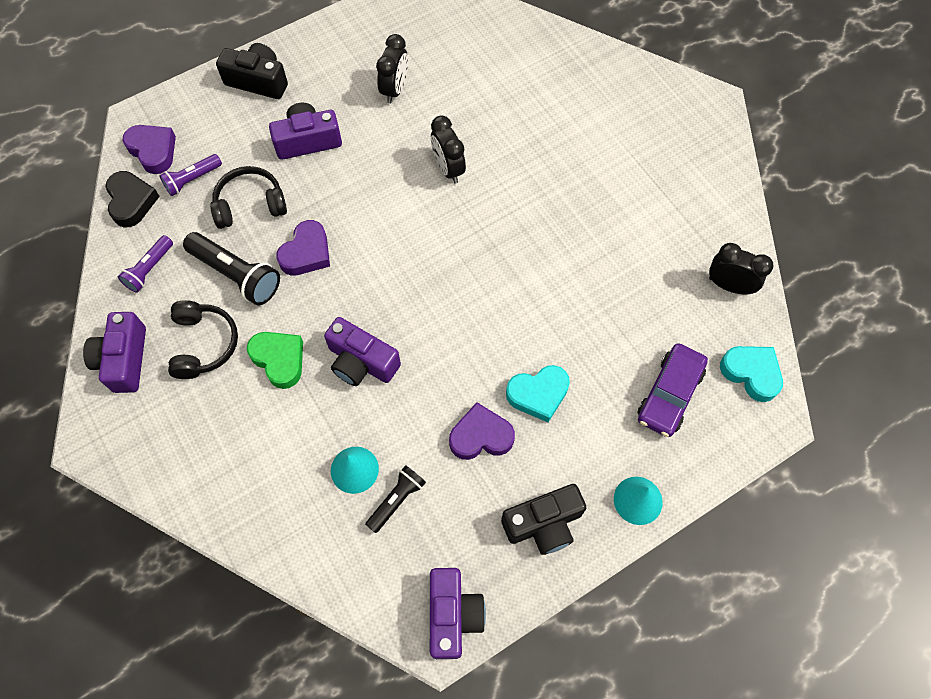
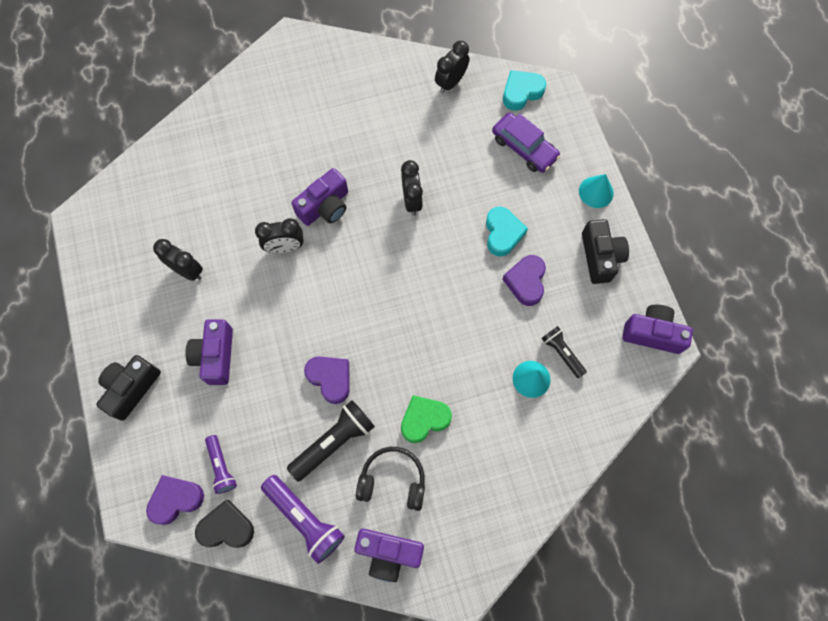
camera: 75 degrees left, 5 degrees up
(149, 269) = (304, 519): purple flashlight -> purple flashlight, size x1.64
(250, 204) = (266, 418): black headphones -> none
(361, 362) = (443, 355): purple camera -> purple camera (325, 206)
(548, 281) = (412, 200): none -> black clock

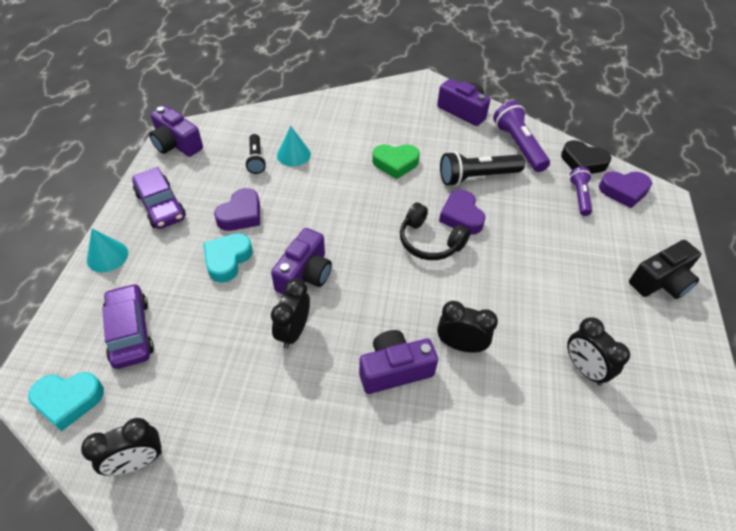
camera: 155 degrees left, 20 degrees down
(215, 356) = (567, 274): purple camera -> purple camera (305, 274)
(393, 480) = (440, 141): black headphones -> black headphones (429, 242)
(600, 257) = (161, 206): black camera -> purple car

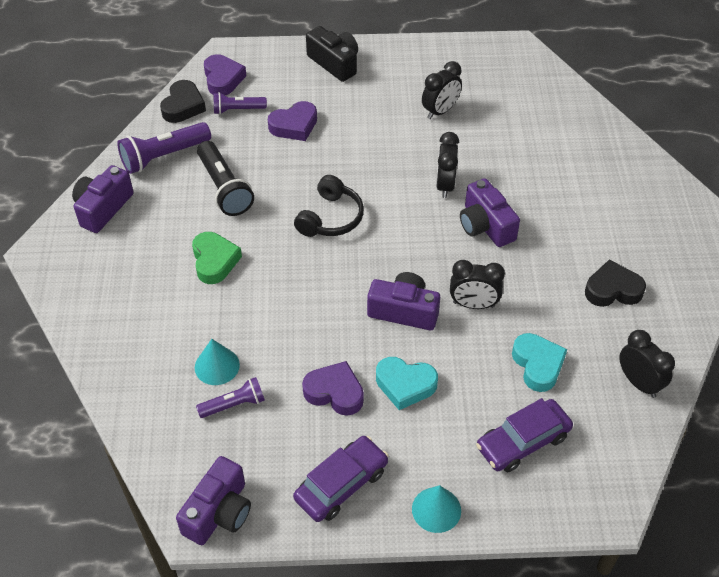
camera: 100 degrees left, 0 degrees up
(68, 400) = (612, 462): turquoise heart -> turquoise heart (538, 365)
(256, 159) = (234, 405): black flashlight -> purple flashlight
(267, 480) = (612, 289): none -> black heart
(461, 216) = (288, 196): purple heart -> purple heart (294, 125)

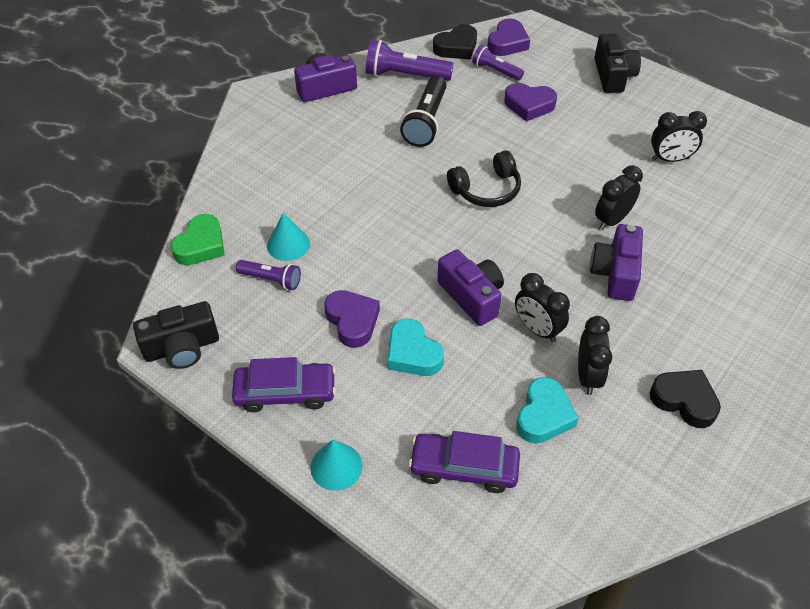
camera: 40 degrees right, 0 degrees up
(214, 261) = (364, 169): green heart -> green heart (201, 245)
(219, 512) = (182, 347): purple camera -> black camera
(639, 383) = (626, 497): black clock -> black clock (588, 376)

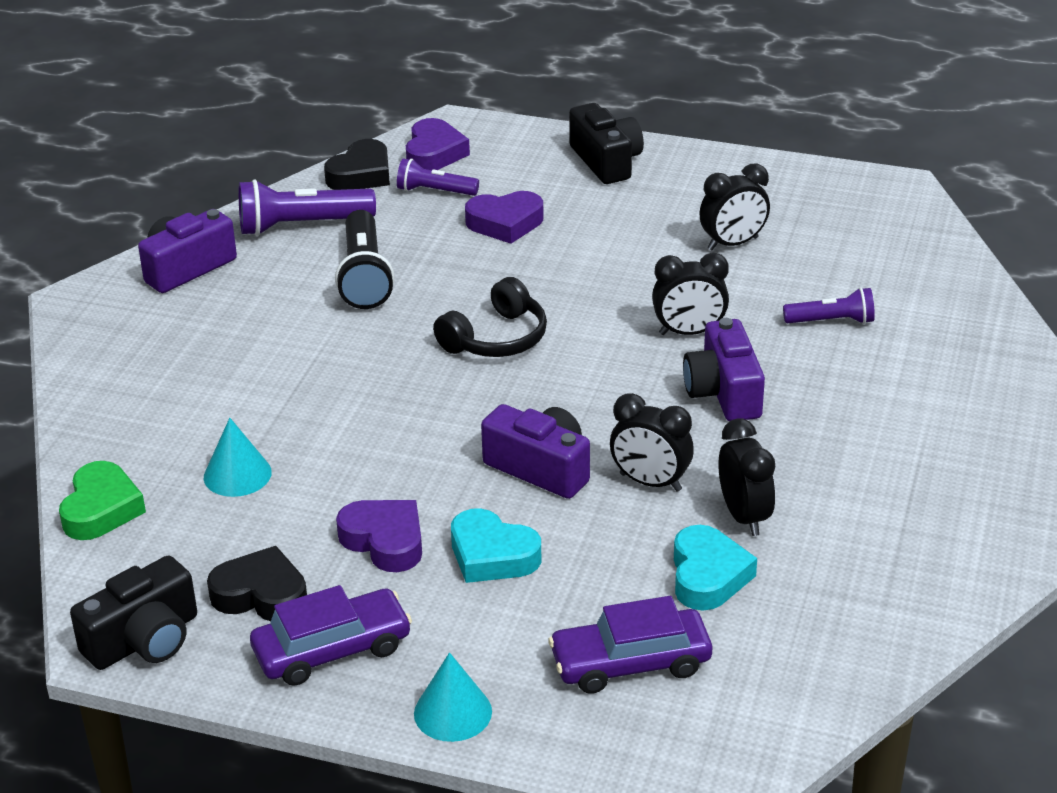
camera: 20 degrees left, 15 degrees down
(271, 279) = (235, 523): purple flashlight -> purple flashlight (831, 321)
(612, 220) = (689, 332): black clock -> black clock turned 120 degrees counterclockwise
(684, 400) = (881, 509): black heart -> black heart (261, 594)

